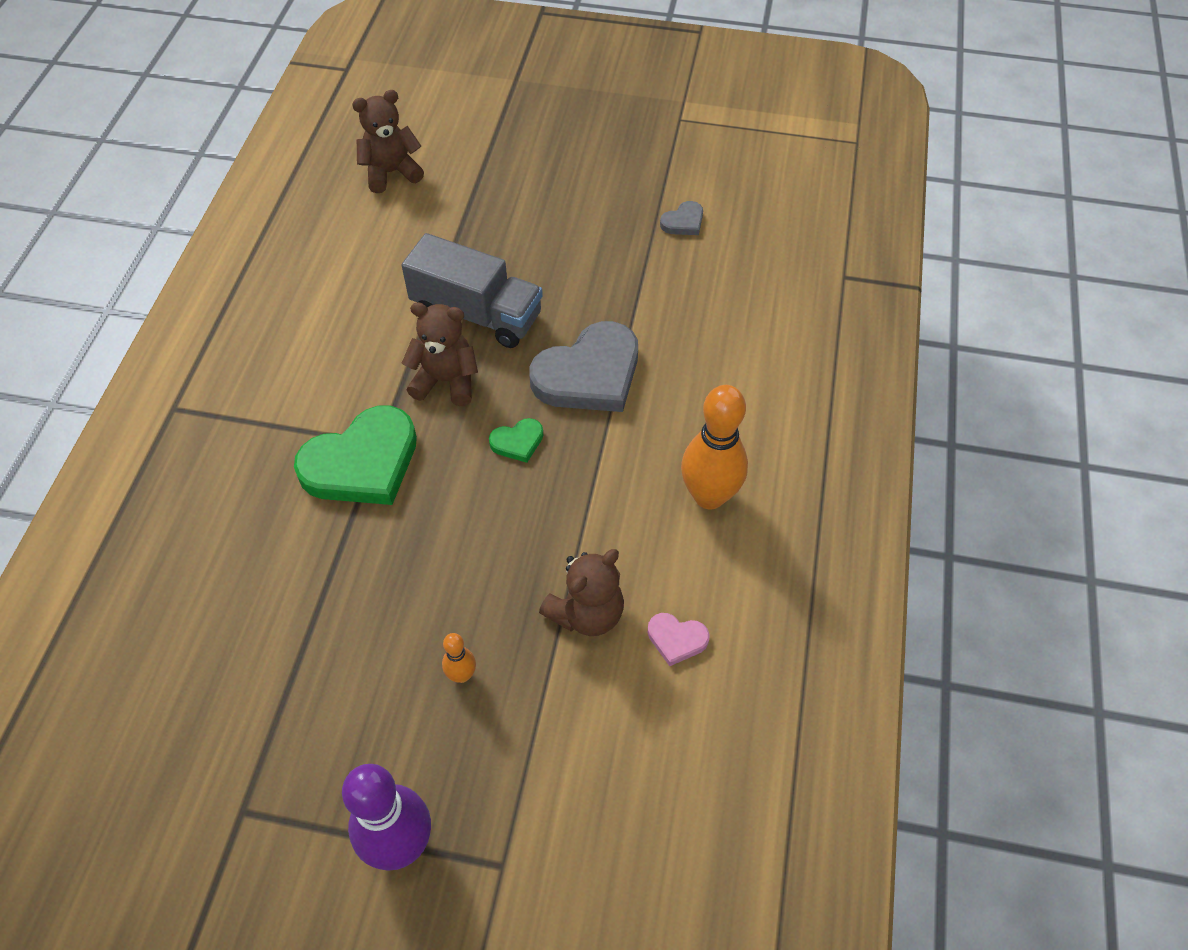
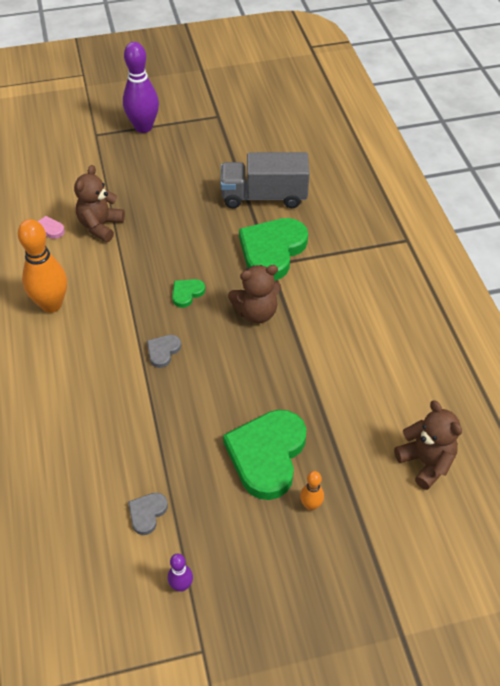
camera: 155 degrees right, 5 degrees down
(391, 173) = (426, 462): brown teddy bear -> brown teddy bear turned 75 degrees counterclockwise
(461, 675) = (151, 183): orange bowling pin -> orange bowling pin (311, 505)
(477, 314) = (267, 365): grey truck -> grey truck (264, 196)
(538, 229) = (267, 455): none -> green heart
(589, 374) = (163, 351): grey heart -> grey heart, size x0.45
(676, 162) = (181, 585): none -> purple bowling pin

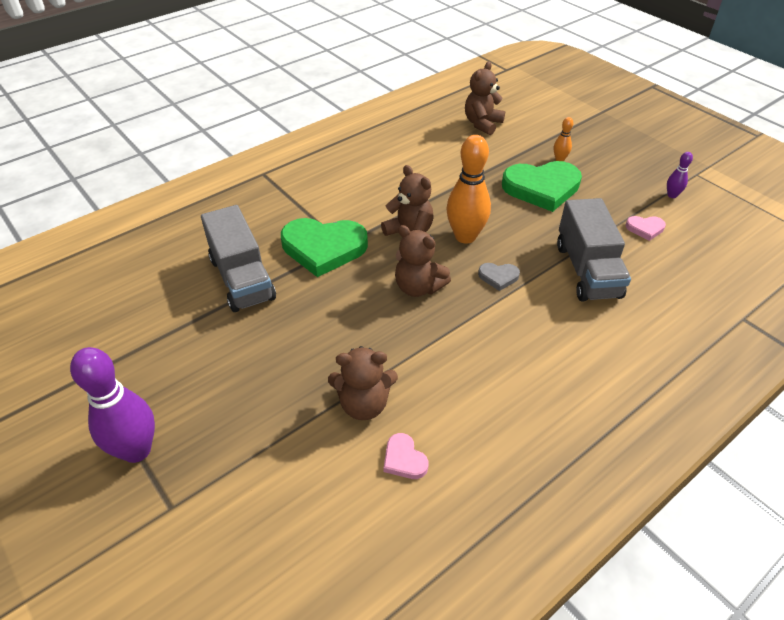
camera: 115 degrees left, 5 degrees down
(51, 304) = (510, 390): orange bowling pin -> orange bowling pin (465, 236)
(126, 422) = (587, 270): none -> grey truck
(147, 513) = (645, 229): grey heart -> pink heart
(187, 293) = (418, 287): green heart -> brown teddy bear

